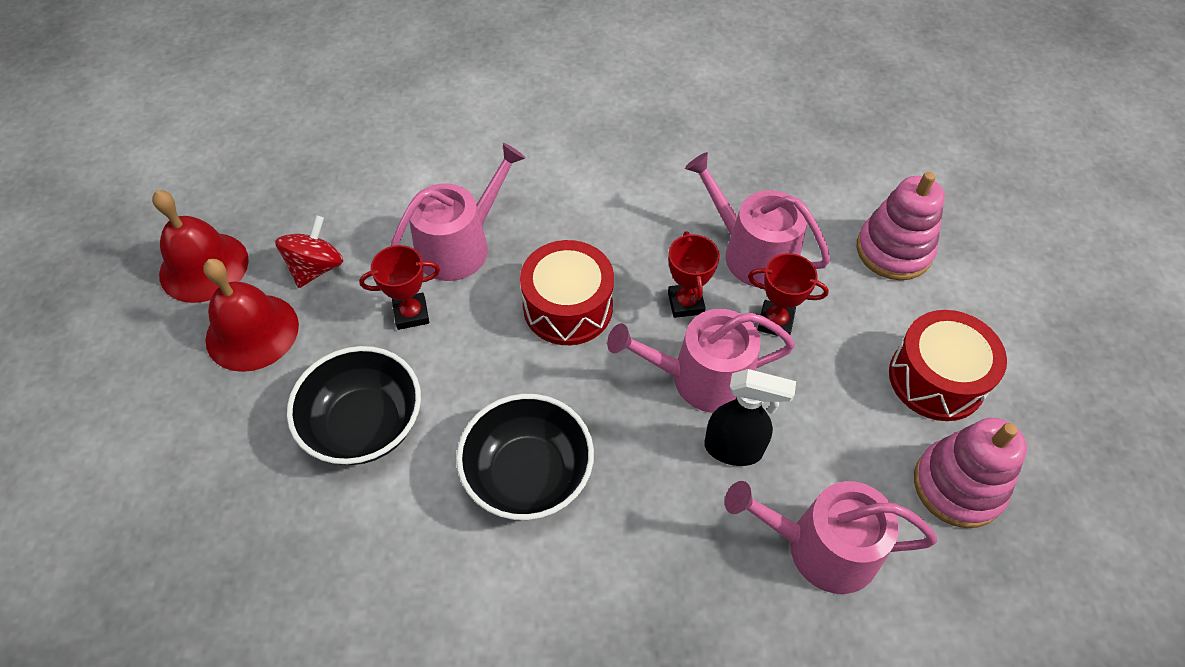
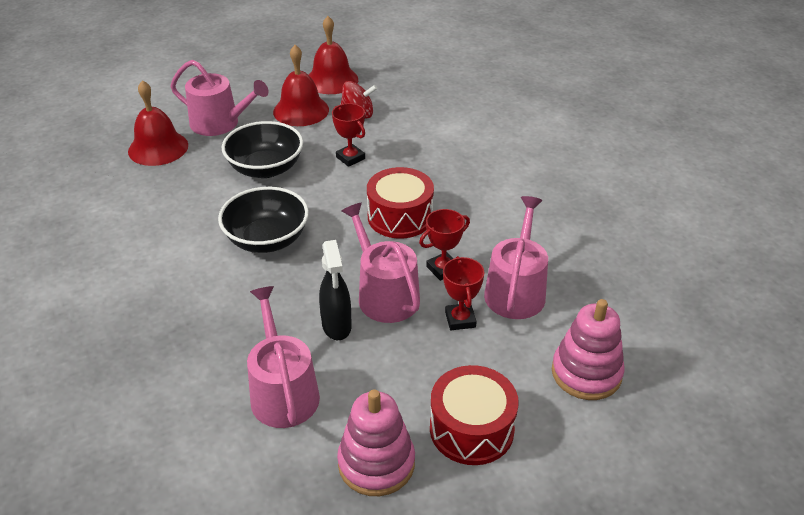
camera: 65 degrees right, 15 degrees down
(200, 564) = (158, 148): none -> red bell
(460, 245) = (415, 158): pink watering can -> pink watering can (220, 123)

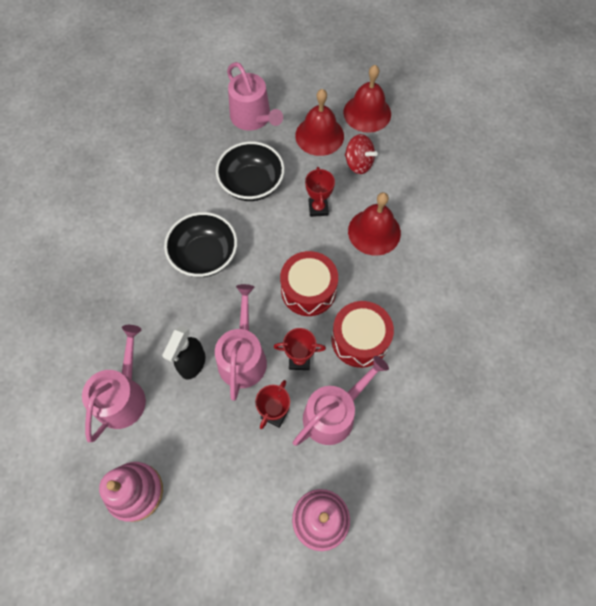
camera: 35 degrees right, 25 degrees up
(158, 148) = (195, 121): red bell -> red bell (374, 232)
(471, 429) = (210, 508): red drum -> red drum (360, 340)

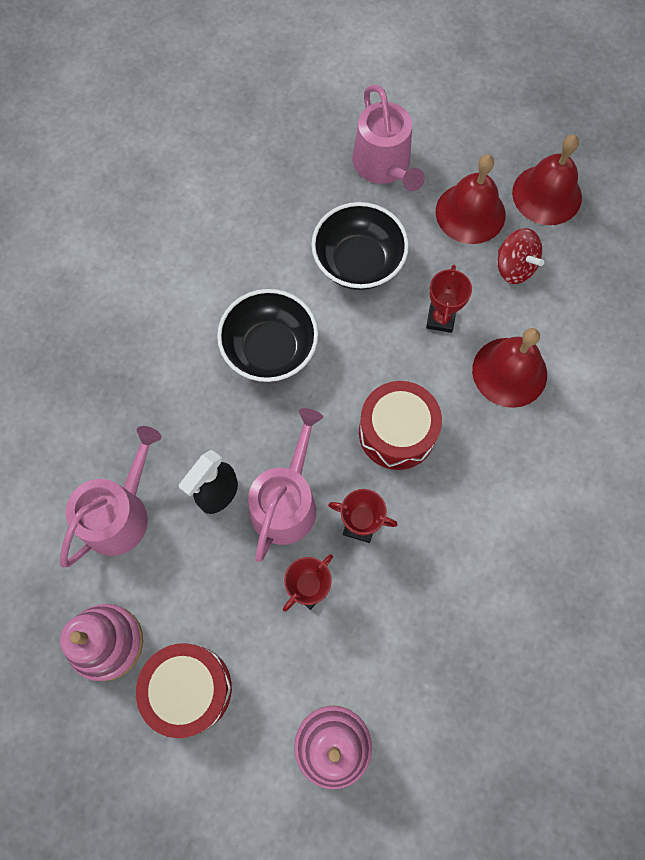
camera: 15 degrees right, 5 degrees up
(333, 413) = (386, 610): pink watering can -> none
(360, 340) = (448, 519): red drum -> red drum (189, 689)

